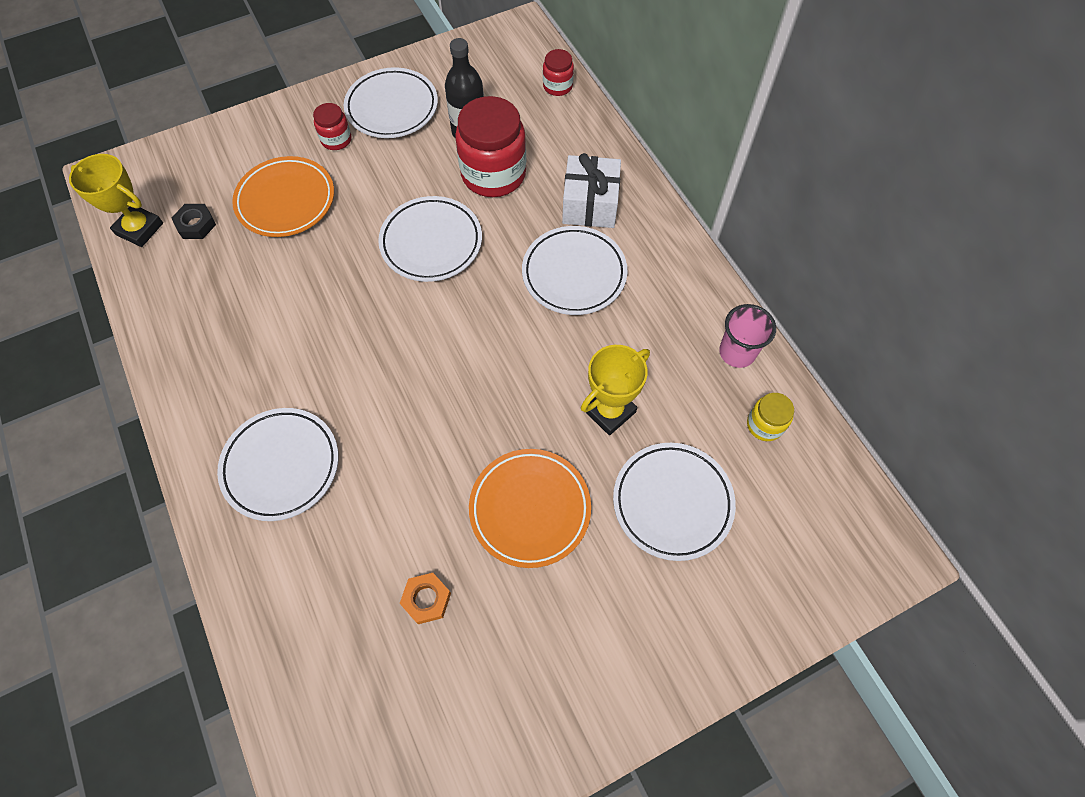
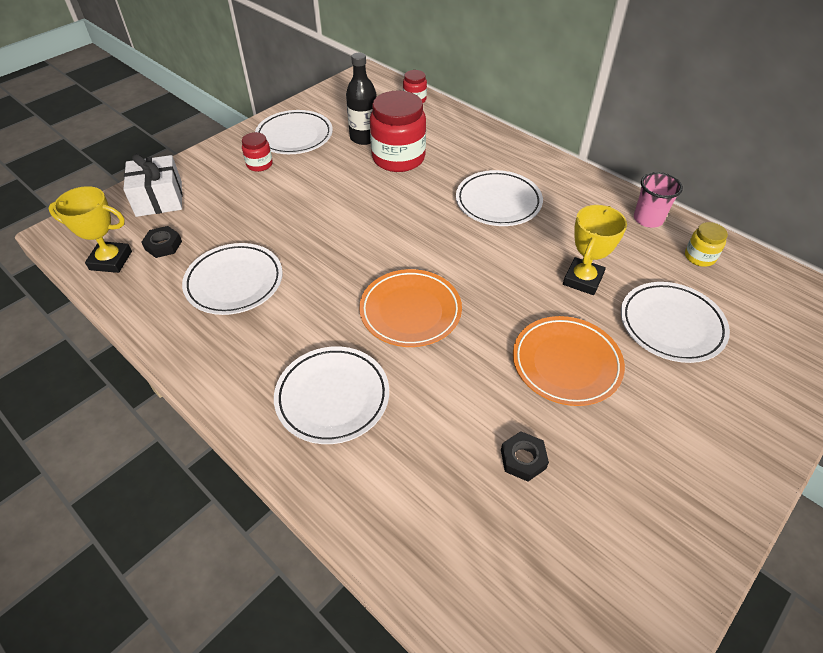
camera: 20 degrees left, 15 degrees down
(286, 200) = (237, 211): orange plate -> orange plate (410, 311)
(426, 599) = (523, 459): orange nut -> black nut
(431, 242) = (375, 209): white plate -> white plate (234, 282)
(590, 204) = (482, 159): white gift -> white gift (159, 199)

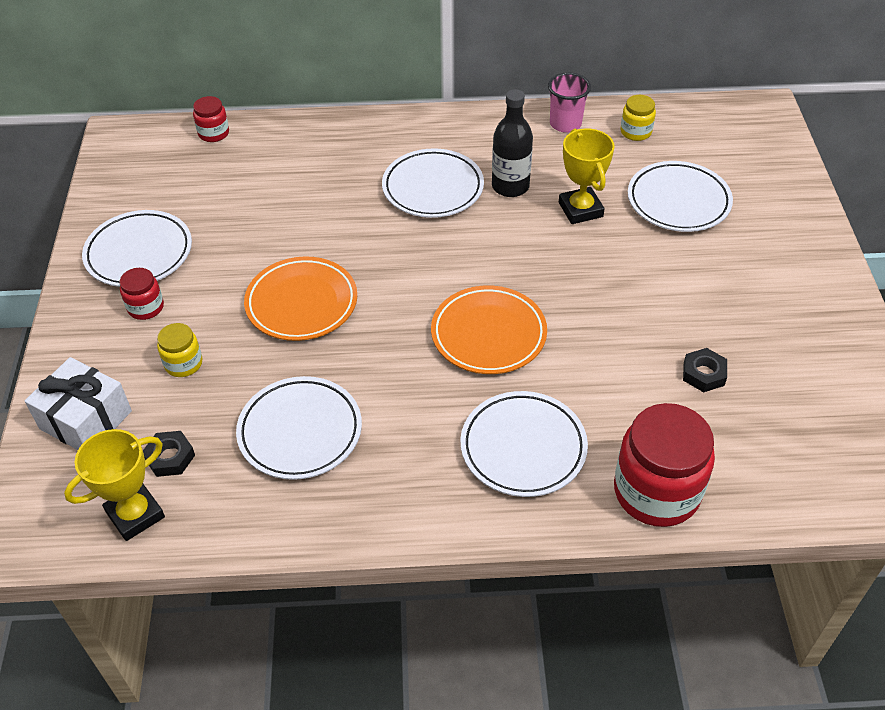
camera: 45 degrees left, 0 degrees up
(235, 204) = (183, 363): none -> yellow jar
(364, 138) = (218, 207): black bottle -> black bottle (510, 186)
(398, 158) = (284, 205): red jar -> red jar (656, 492)
(566, 363) = (648, 284): orange plate -> orange plate (301, 303)

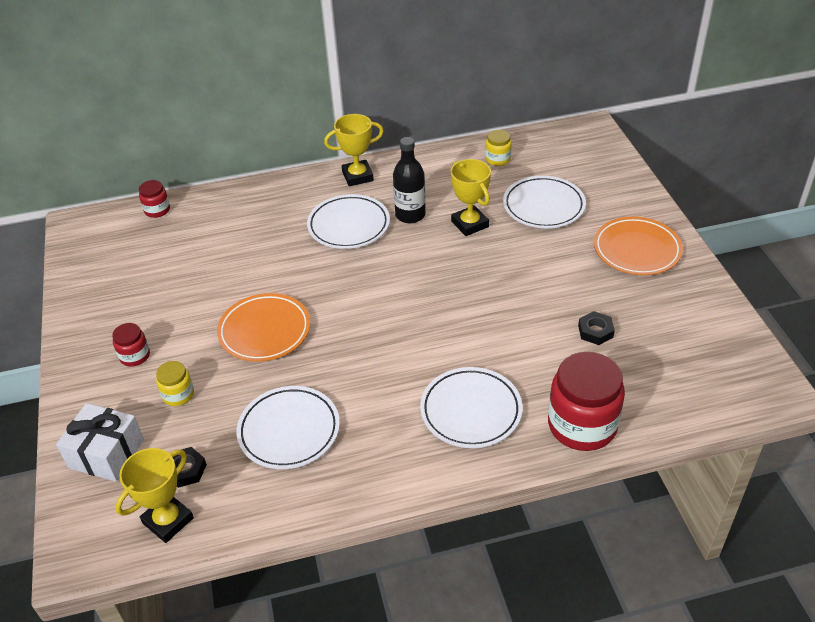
camera: 10 degrees left, 5 degrees down
(139, 253) = (118, 314): white plate -> none
(458, 127) = (357, 176): none -> yellow trophy
(488, 334) = (421, 330): orange plate -> orange plate (636, 250)
(565, 124) = (441, 161): pink cup -> none

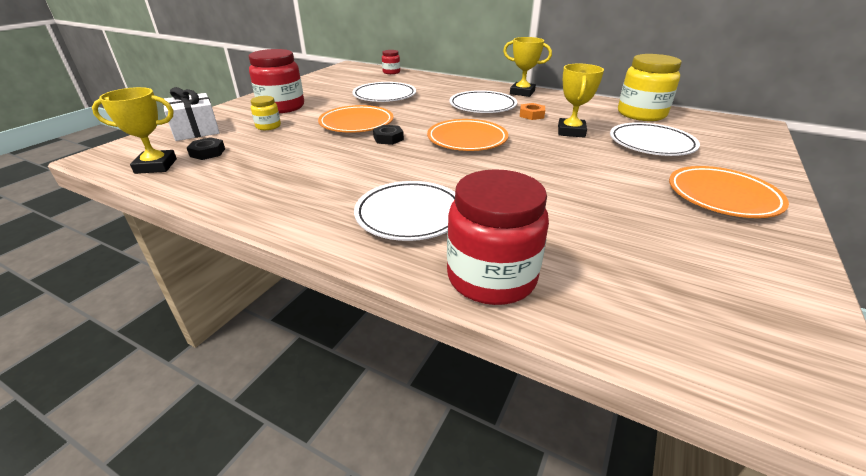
camera: 40 degrees right, 10 degrees down
(135, 356) = (281, 107): red jar -> red jar, size x2.04
(289, 431) = (284, 164): white plate -> white plate (384, 96)
(399, 290) = (467, 139): none -> orange plate
(410, 215) = (531, 115): black bottle -> orange nut
(498, 159) = (641, 114): yellow jar -> yellow jar, size x2.04
(595, 331) = (602, 225): black nut -> black nut (388, 138)

